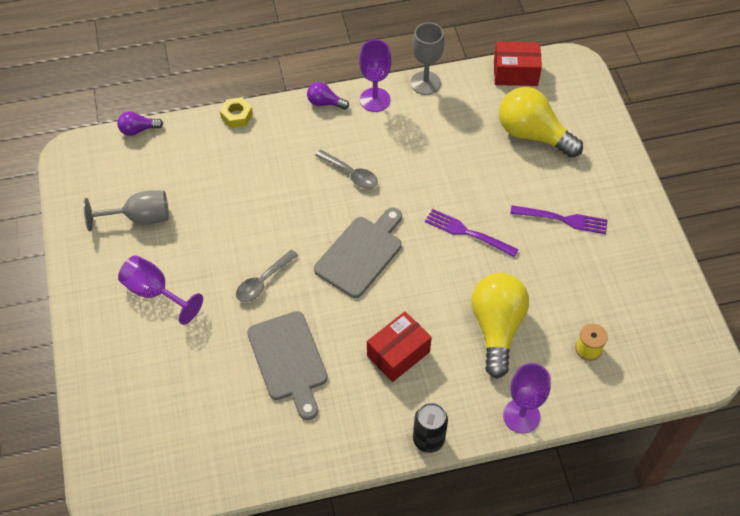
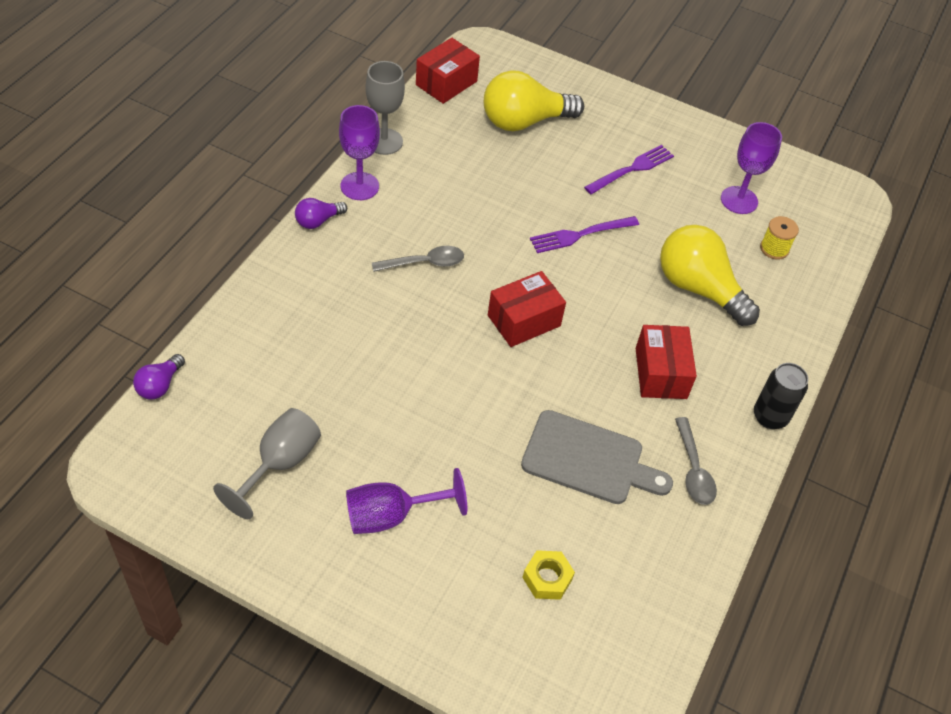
camera: 55 degrees left, 5 degrees down
(236, 116) = (248, 294): yellow nut -> yellow nut (547, 578)
(263, 281) = (476, 416): grey spoon -> grey spoon (693, 470)
(361, 253) = (524, 320): grey cutting board -> red box
(521, 416) = (801, 337): purple goblet -> purple goblet (739, 200)

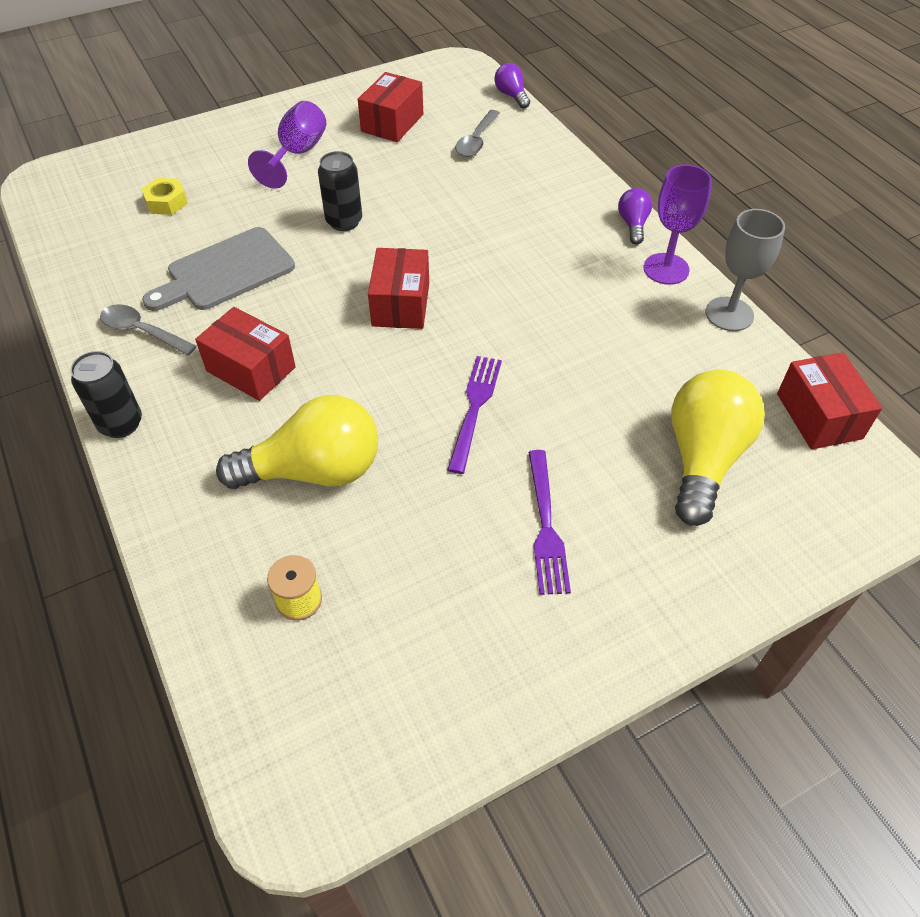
camera: 130 degrees right, 0 degrees up
(280, 463) = (392, 123): grey goblet -> red box
(425, 263) = (527, 270): grey spoon -> grey spoon (476, 141)
(461, 413) = (344, 221): none -> black can
(739, 200) = (406, 621): purple goblet -> none

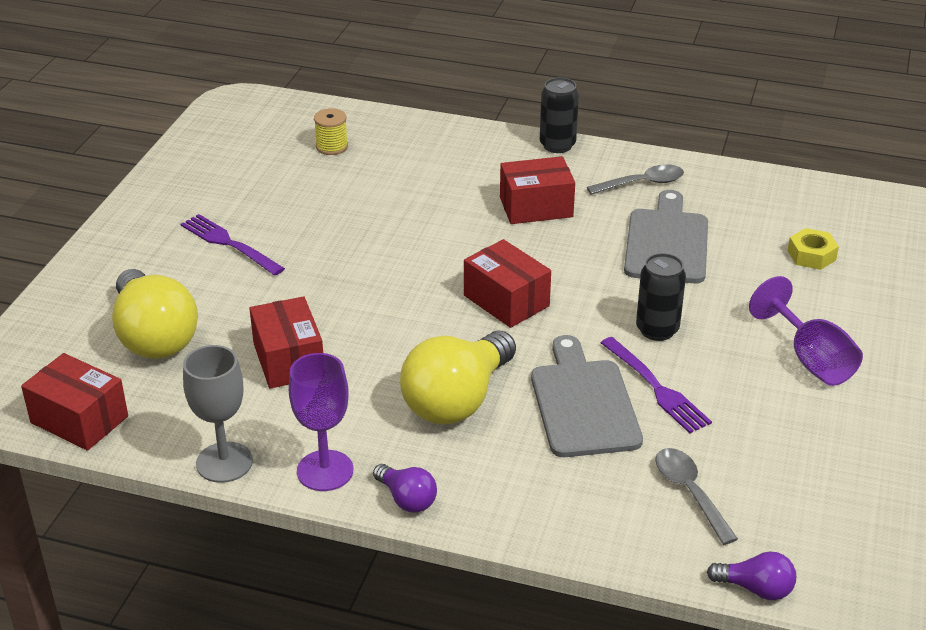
camera: 135 degrees right, 15 degrees down
(314, 470) = (408, 190): yellow light bulb -> yellow light bulb (457, 400)
(392, 123) = (801, 453): red box -> red box (288, 360)
(459, 210) = (583, 403): none -> grey cutting board
(474, 408) = (355, 272): purple fork -> purple fork (656, 387)

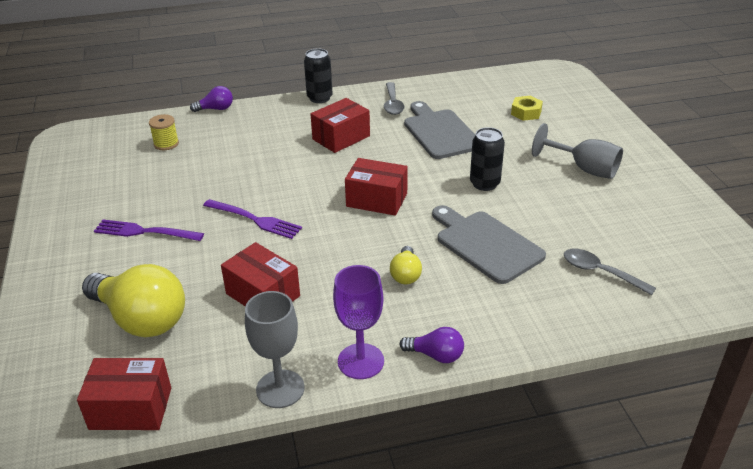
camera: 30 degrees left, 0 degrees up
(457, 400) = (406, 274): yellow light bulb -> yellow light bulb, size x0.48
(642, 183) = (393, 104): grey spoon -> grey spoon turned 135 degrees clockwise
(656, 387) = (518, 218): purple fork -> purple fork (254, 219)
(756, 588) = (694, 313): purple light bulb -> purple light bulb (216, 109)
(810, 359) = (584, 169): purple goblet -> grey goblet

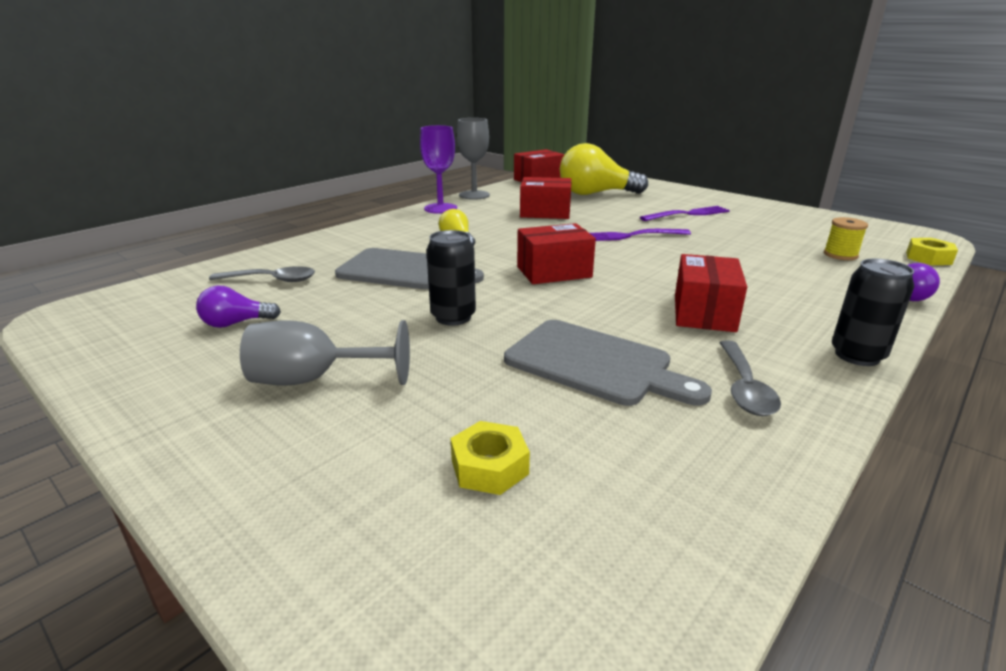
camera: 145 degrees right, 10 degrees down
(127, 123) = (928, 258): none -> yellow nut
(393, 104) = (744, 388): grey spoon -> grey spoon turned 135 degrees counterclockwise
(436, 355) = (393, 219): purple light bulb -> purple light bulb (236, 323)

